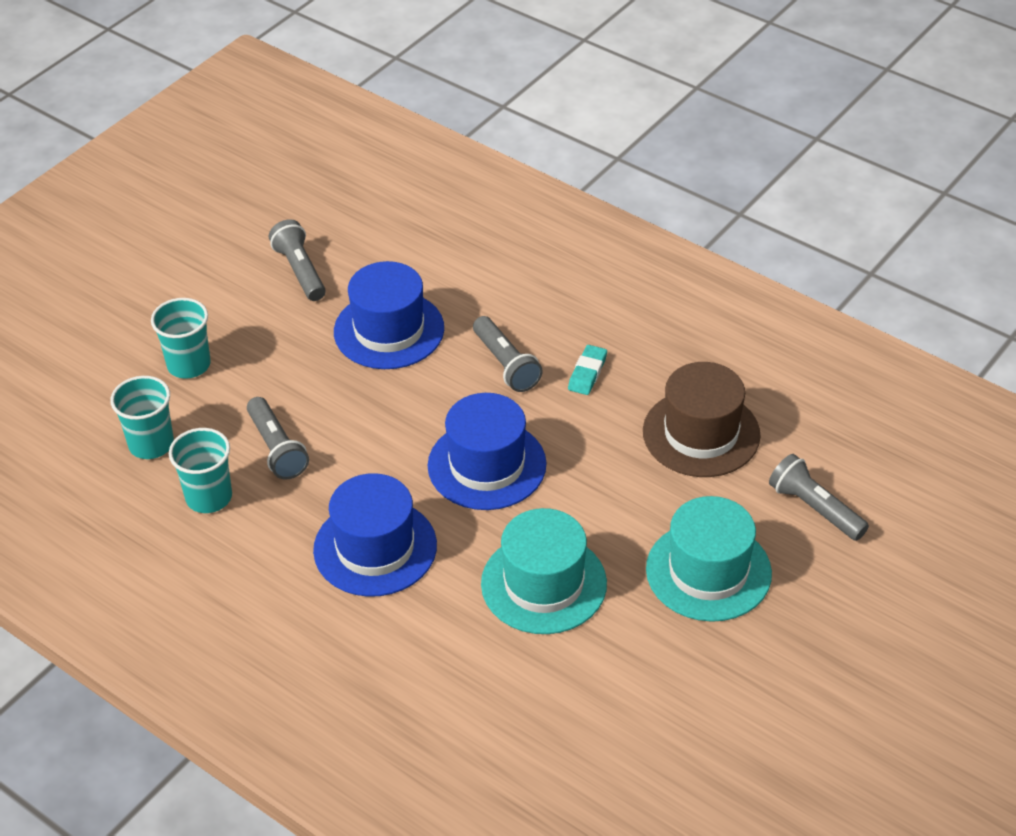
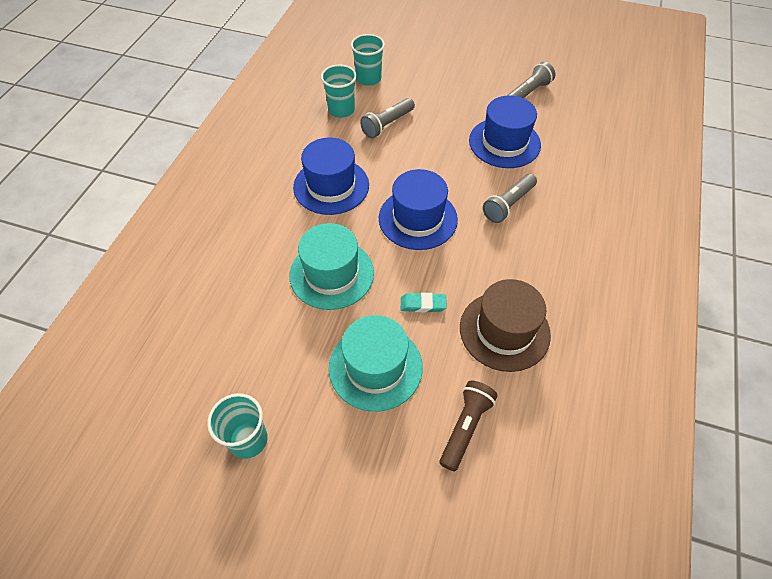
camera: 70 degrees right, 10 degrees up
(189, 364) = (431, 74): turquoise cup -> turquoise cup (248, 439)
(587, 373) = (525, 249): turquoise eraser -> turquoise eraser (423, 304)
(814, 508) = (465, 427): grey flashlight -> brown flashlight

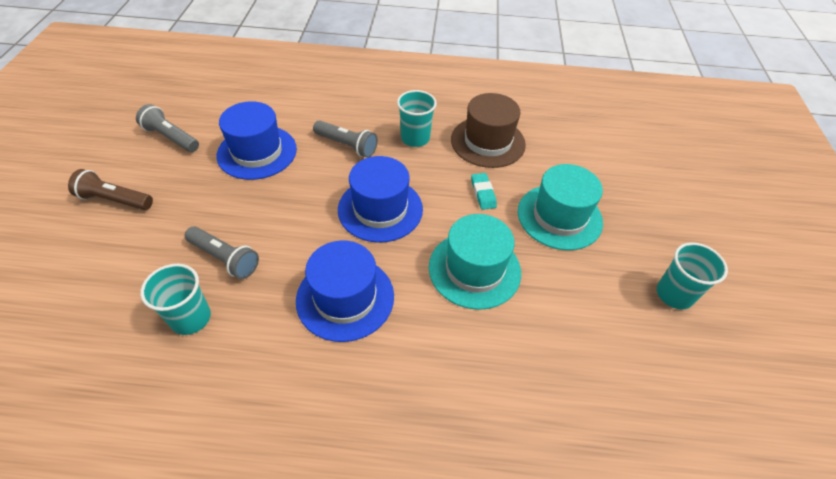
camera: 105 degrees left, 5 degrees down
(368, 78) = (117, 297): turquoise cup -> turquoise cup (415, 138)
(465, 427) = (579, 158): brown flashlight -> brown flashlight (115, 200)

